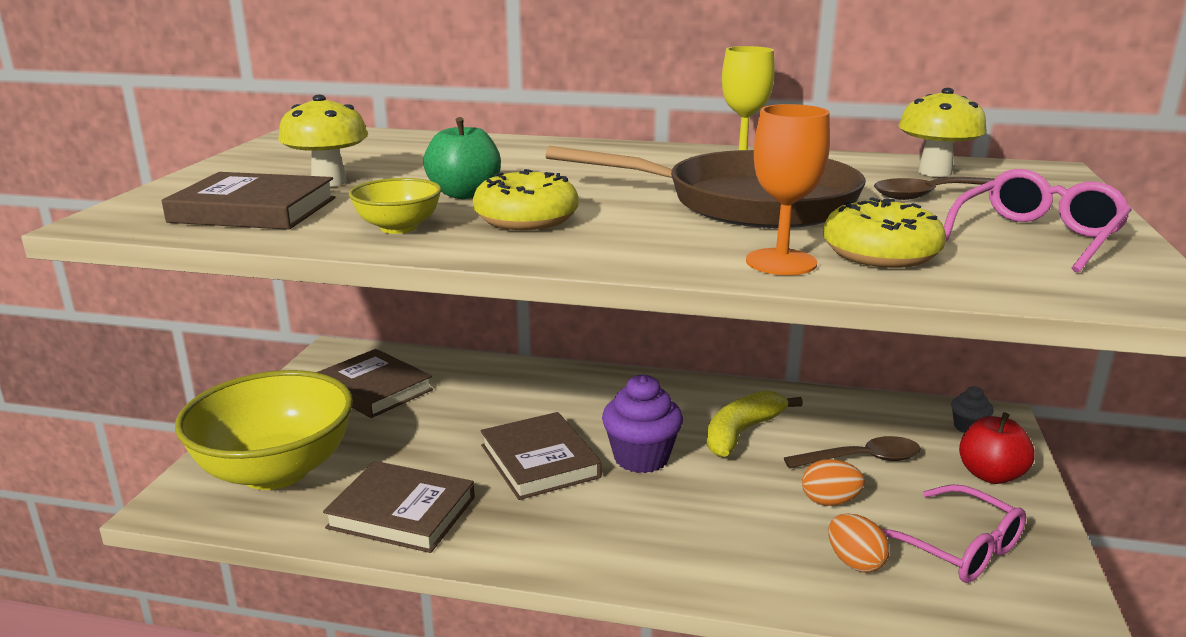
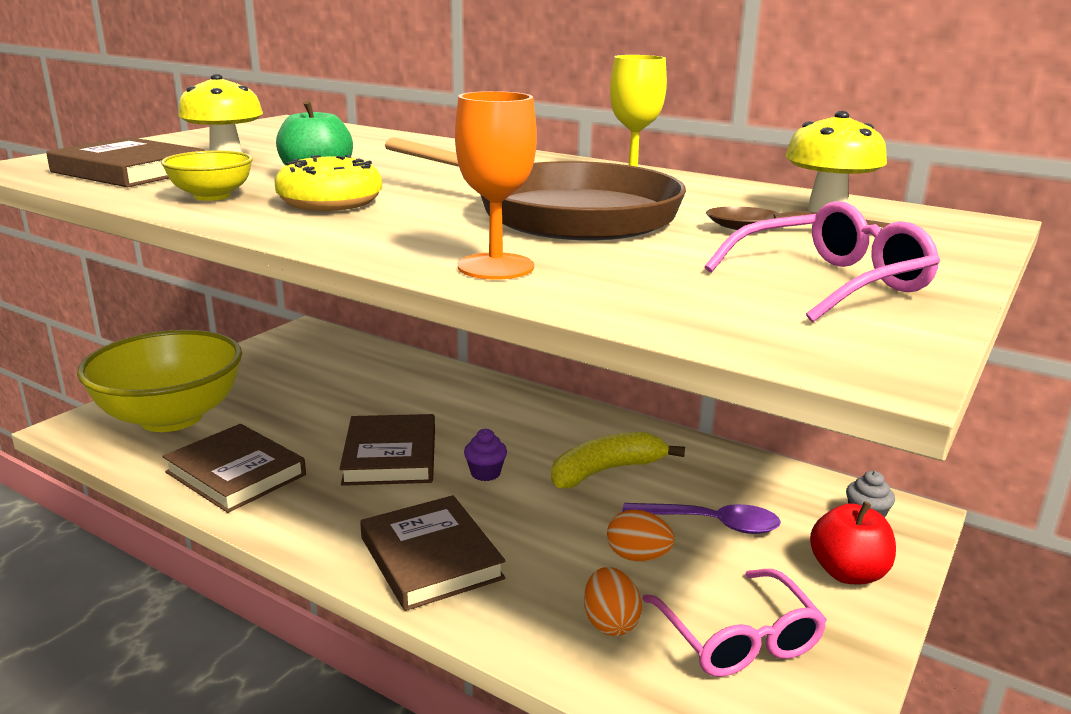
camera: 20 degrees right, 0 degrees up
(374, 389) = (307, 366): brown book -> brown book (430, 558)
(641, 458) = (485, 473): purple cupcake -> purple cupcake, size x0.52
(861, 459) = (711, 524): brown spoon -> purple spoon
(880, 253) = (616, 273): yellow donut -> none

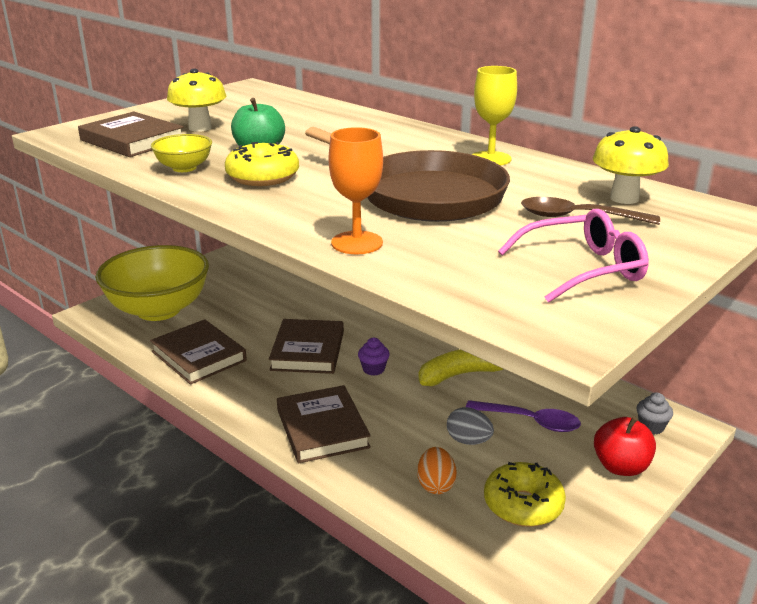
camera: 10 degrees right, 5 degrees up
(638, 557) = (468, 441): orange egg -> grey egg
(738, 639) = (523, 505): pink glasses -> yellow donut

